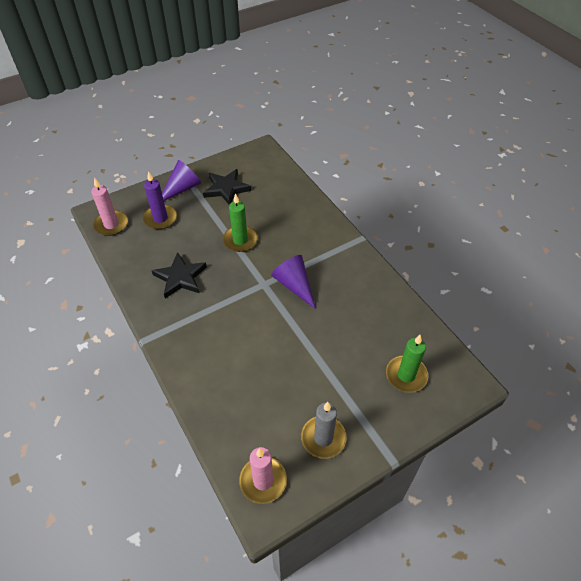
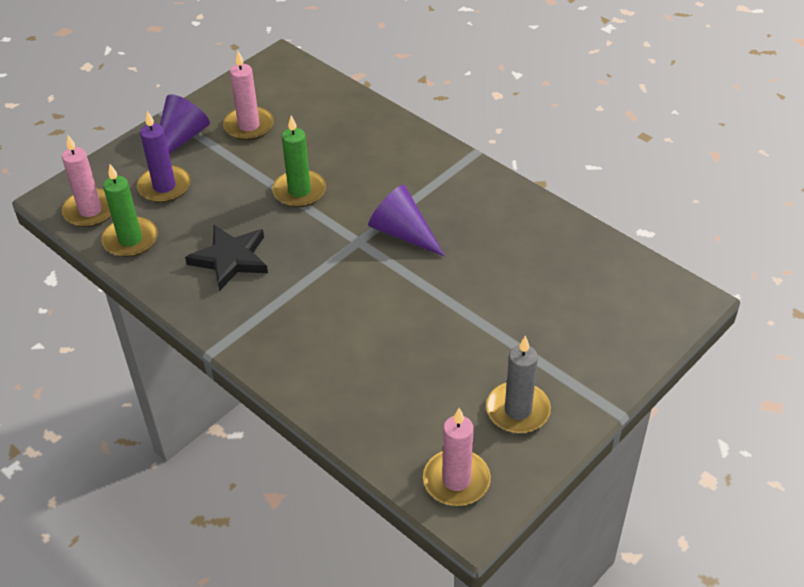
camera: 15 degrees left, 5 degrees down
(226, 188) = (249, 126): black star -> pink candle
(406, 375) = (600, 310): green candle -> green candle (130, 240)

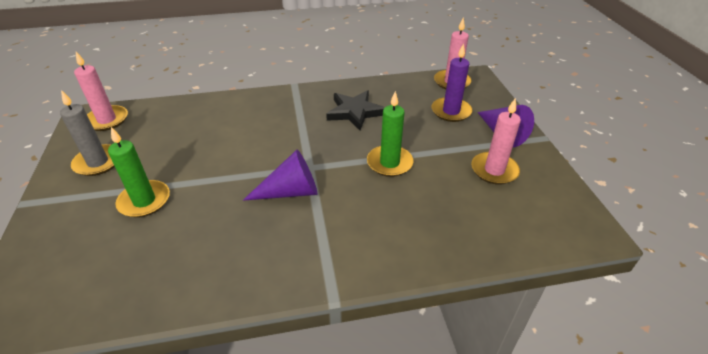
camera: 125 degrees right, 5 degrees down
(130, 240) = (411, 87): green candle -> green candle (144, 201)

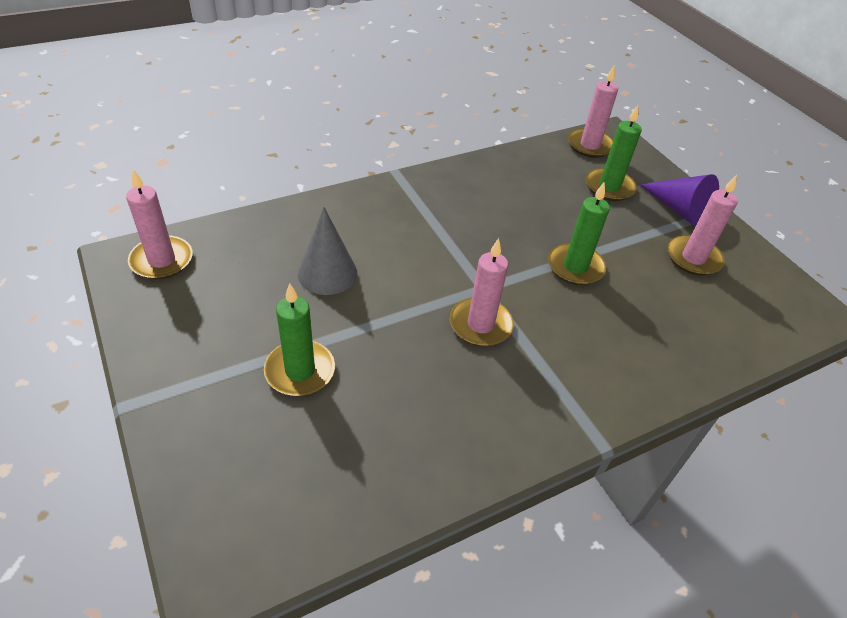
camera: 20 degrees left, 5 degrees up
(98, 162) = (194, 327): grey candle -> none
(205, 142) = (327, 273): none -> grey cone
(290, 192) = (480, 324): purple cone -> pink candle
(355, 112) = (496, 202): black star -> none
(451, 111) = (609, 187): purple candle -> green candle

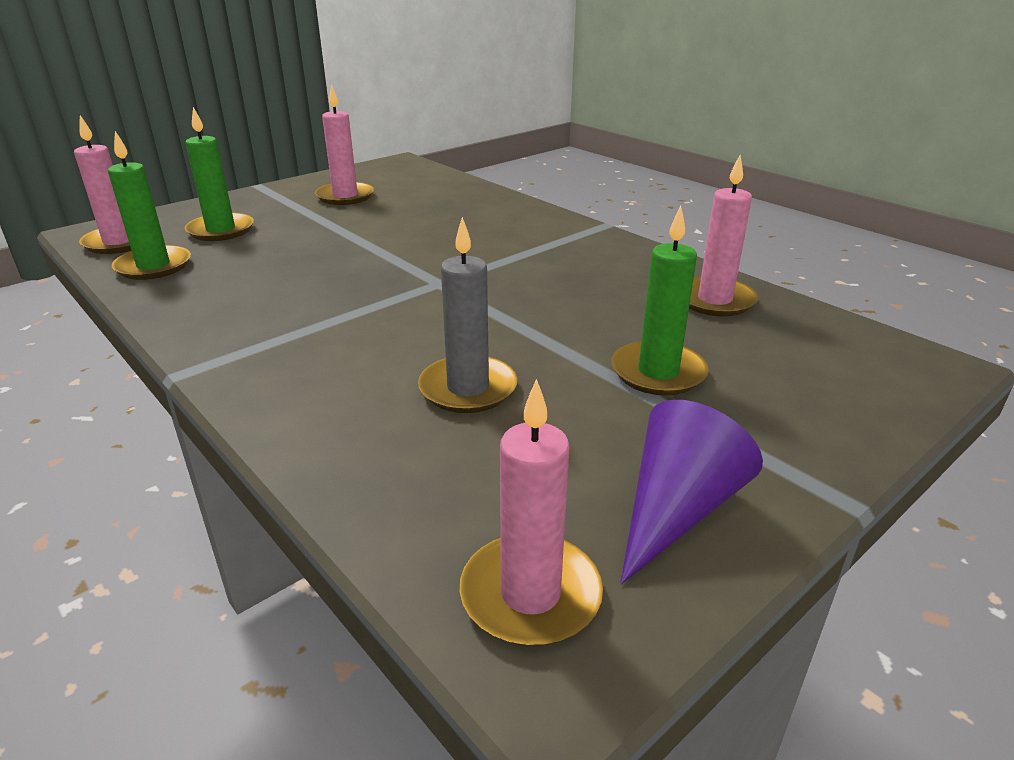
camera: 100 degrees left, 15 degrees down
(327, 273) = (468, 388): grey cone -> grey candle
(480, 324) = (501, 279): pink candle -> pink candle (714, 300)
(575, 267) = (381, 241): green candle -> green candle (153, 266)
(679, 209) = (263, 201): purple cone -> purple cone (677, 509)

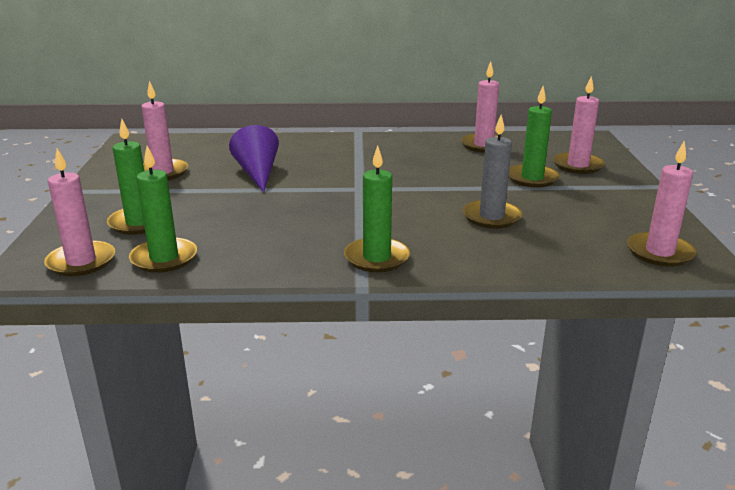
camera: 50 degrees left, 5 degrees down
(251, 359) = (376, 258): none -> green candle
(677, 509) = (634, 212): purple cone -> purple cone (257, 173)
(783, 392) = (578, 165): none -> pink candle

